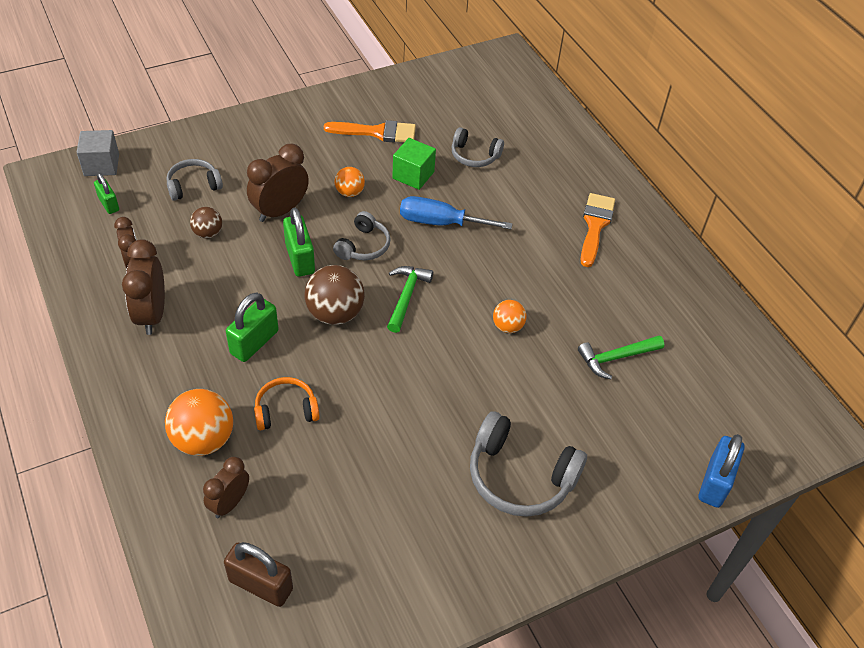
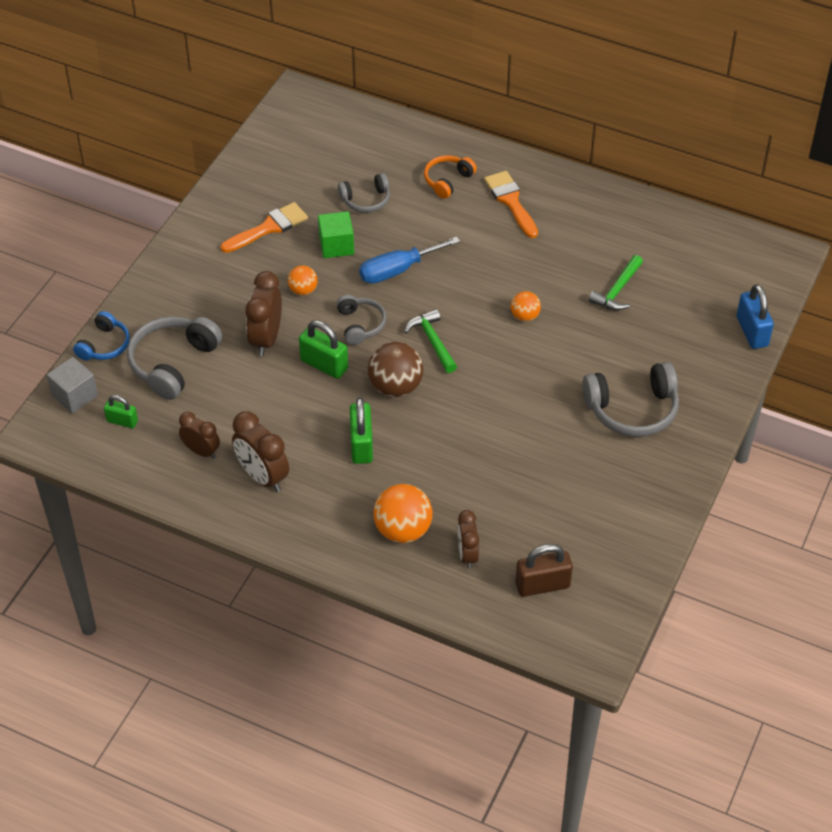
camera: 35 degrees left, 0 degrees up
(164, 143) = (104, 345): none -> blue headphones
(193, 186) = (173, 363): grey headphones -> grey headphones, size x1.68
(208, 233) = (231, 392): brown ball -> none
(286, 410) = (437, 474): orange headphones -> orange headphones (448, 180)

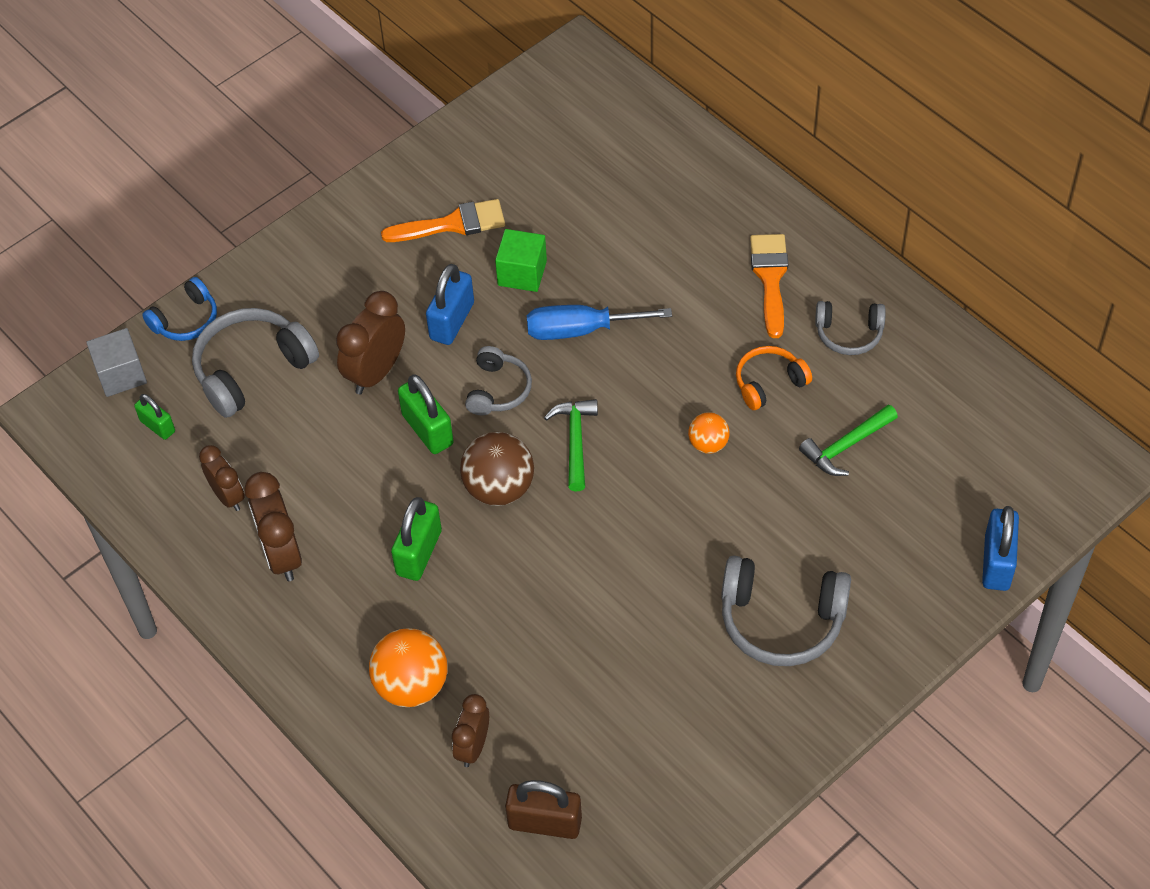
camera: 25 degrees right, 5 degrees up
(303, 290) = (452, 321): orange ball -> blue padlock
(366, 200) = (589, 222): grey headphones -> grey headphones (849, 333)
(448, 180) = (704, 225): orange headphones -> orange headphones (769, 383)

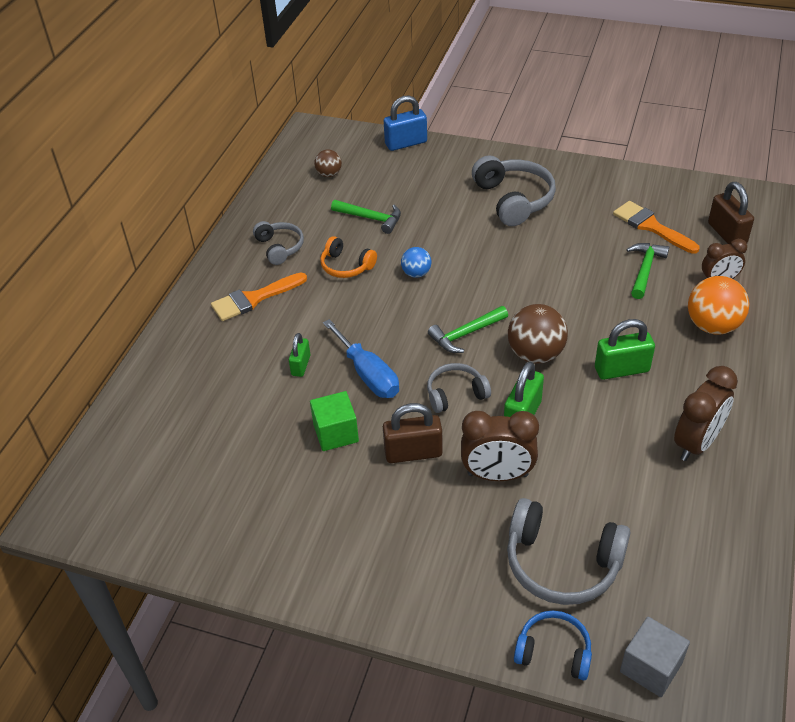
camera: 120 degrees left, 10 degrees down
(157, 426) = (672, 599): green padlock -> green padlock (301, 365)
(228, 496) = (685, 506): brown clock -> none
(452, 321) = (413, 453): blue padlock -> brown padlock
(453, 224) = (312, 504): orange brush -> orange brush (651, 226)
(548, 681) = (645, 270): none -> green hammer
(708, 444) = (416, 273): orange ball -> blue ball
(975, 442) = (329, 174): none -> brown ball

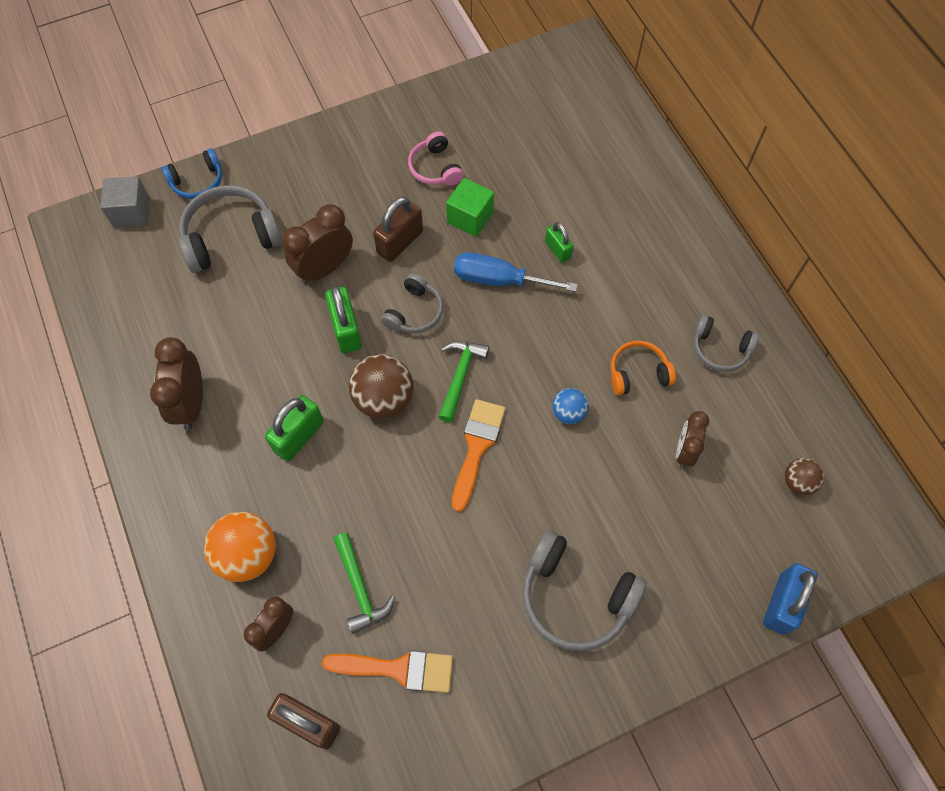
camera: 135 degrees right, 20 degrees up
(254, 299) = (670, 280): orange brush -> orange brush (477, 447)
(315, 495) = (435, 168): none -> pink headphones
(371, 218) = (684, 451): green hammer -> brown clock

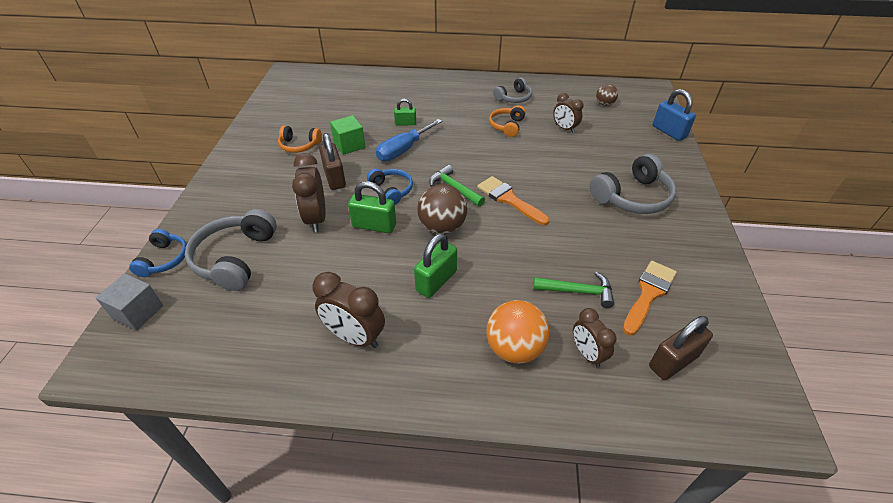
camera: 60 degrees left, 20 degrees down
(298, 436) = (436, 281): green padlock -> green padlock turned 60 degrees clockwise
(414, 312) = (391, 190): grey headphones -> blue headphones
(435, 168) = (299, 145): pink headphones -> orange headphones
(568, 413) = (512, 157): blue ball -> none

